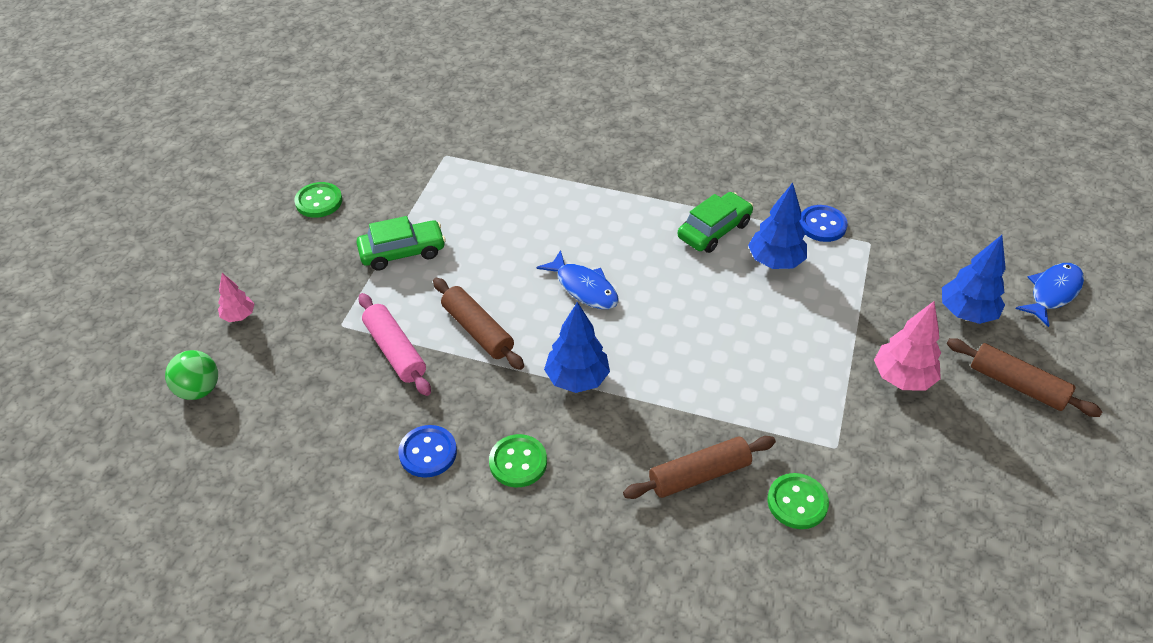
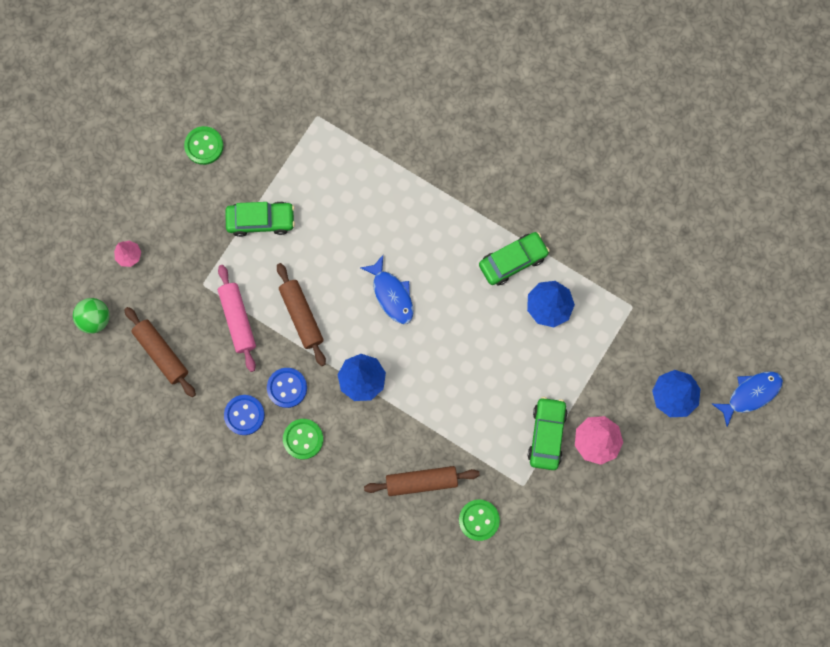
camera: 15 degrees right, 30 degrees up
(822, 225) = (602, 278): blue button -> blue button (287, 388)
(837, 385) = (546, 435): none -> green car
(1017, 385) = (676, 469): brown rolling pin -> brown rolling pin (161, 353)

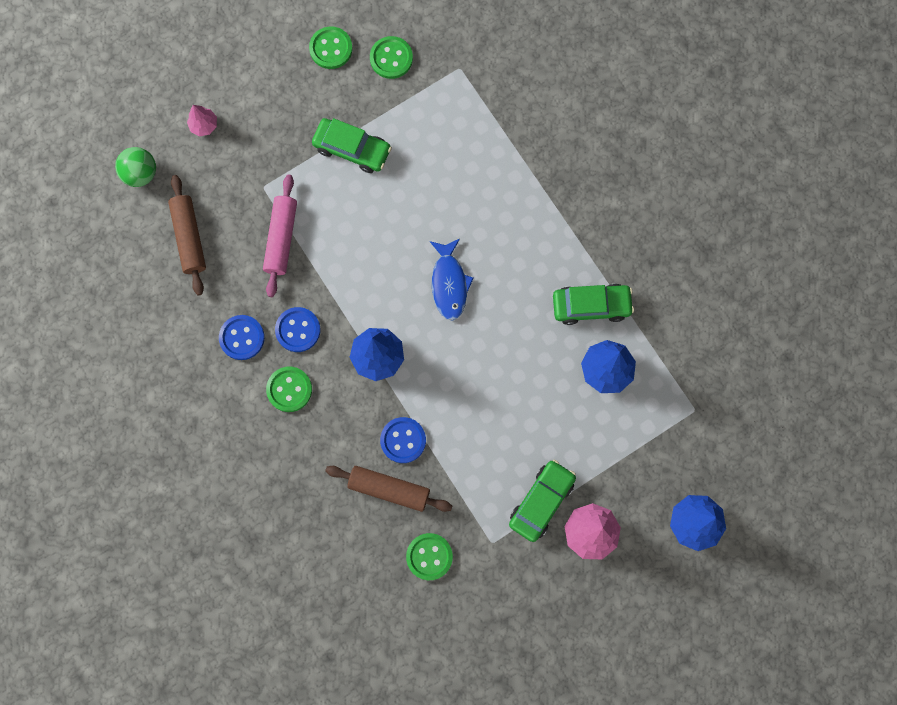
camera: 25 degrees right, 0 degrees up
(257, 132) = (391, 58): none -> green button
(302, 316) = (347, 264): brown rolling pin -> none
(414, 437) = (403, 440): none -> blue button
(750, 394) = (778, 559): blue fish -> none

